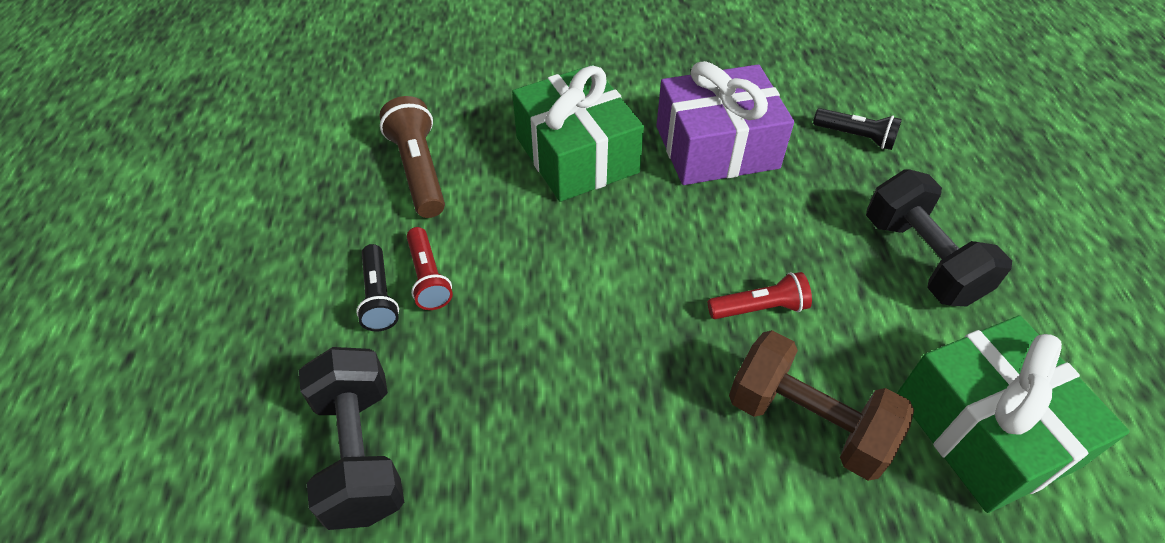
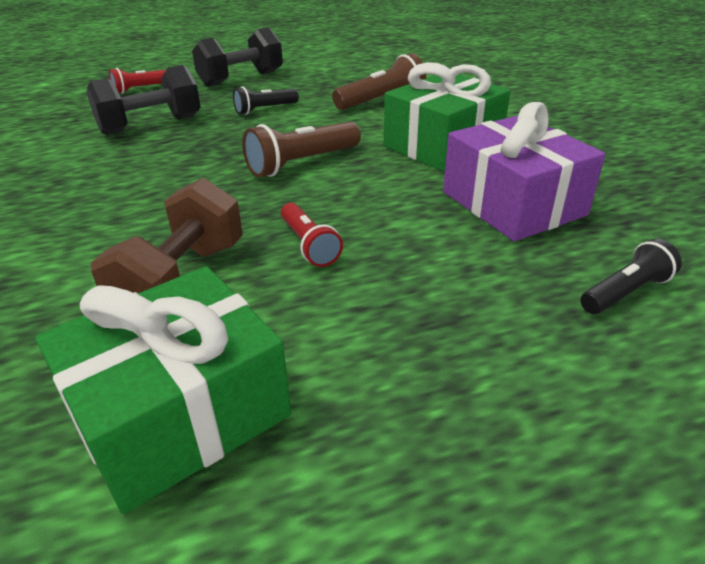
camera: 75 degrees right, 15 degrees down
(428, 277) = (286, 119): red flashlight -> red flashlight (141, 89)
(575, 284) = (302, 163): none -> brown flashlight
(855, 137) = (625, 292): black flashlight -> black flashlight turned 135 degrees counterclockwise
(921, 259) = (435, 355): black dumbbell -> black dumbbell (241, 79)

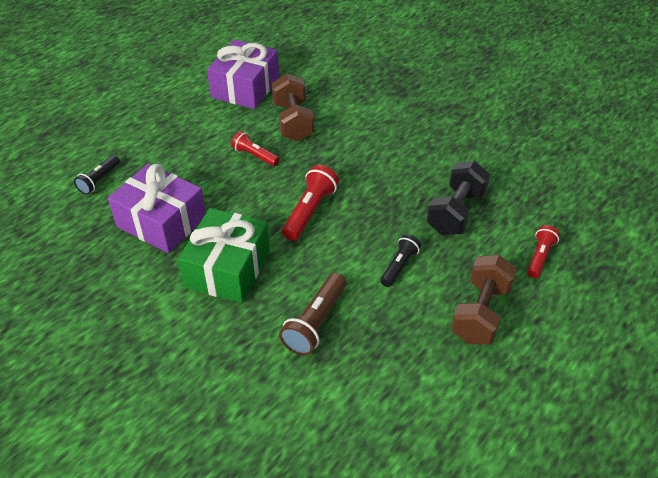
camera: 150 degrees right, 10 degrees up
(180, 413) = (245, 87): green gift -> purple gift
(241, 79) = (480, 313): black dumbbell -> brown dumbbell
(302, 163) = (309, 211): brown flashlight -> red flashlight

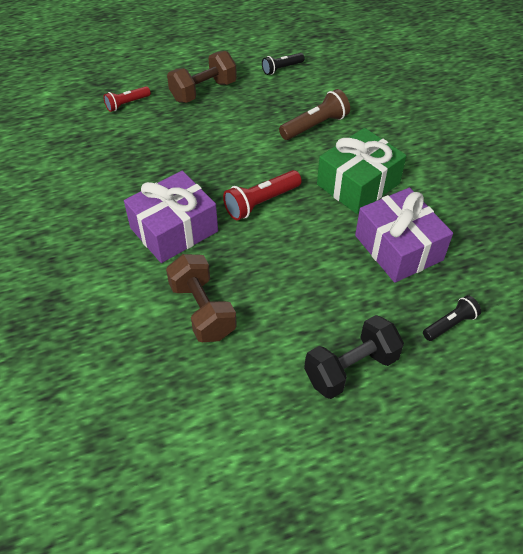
camera: 150 degrees left, 5 degrees up
(245, 87) = (219, 396): purple gift -> purple gift (174, 230)
(255, 156) = (272, 283): red flashlight -> none
(293, 122) = (202, 310): brown dumbbell -> brown dumbbell turned 45 degrees counterclockwise
(399, 266) = (228, 136): black flashlight -> black flashlight (282, 69)
(456, 212) = (146, 154): black dumbbell -> black dumbbell (351, 368)

